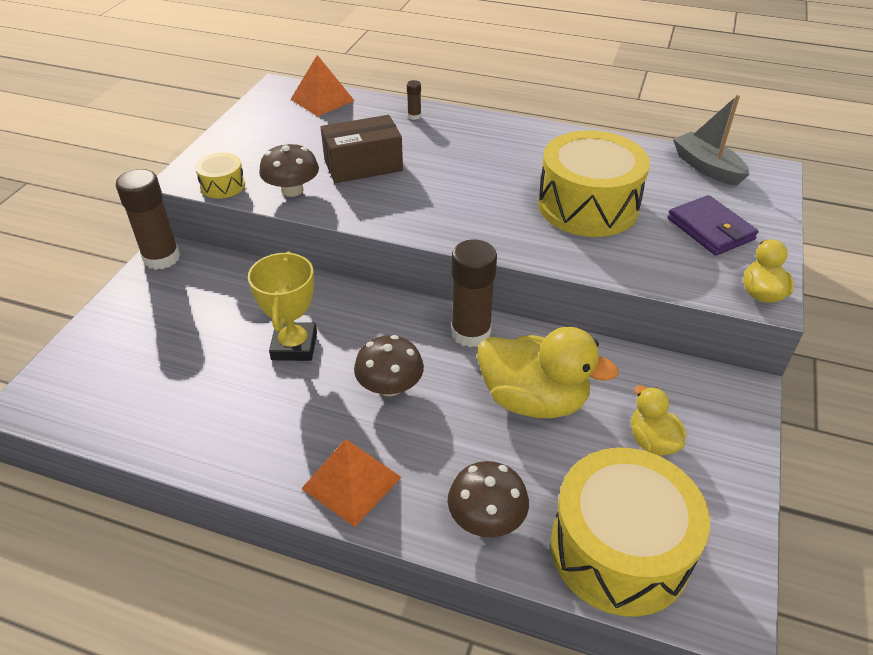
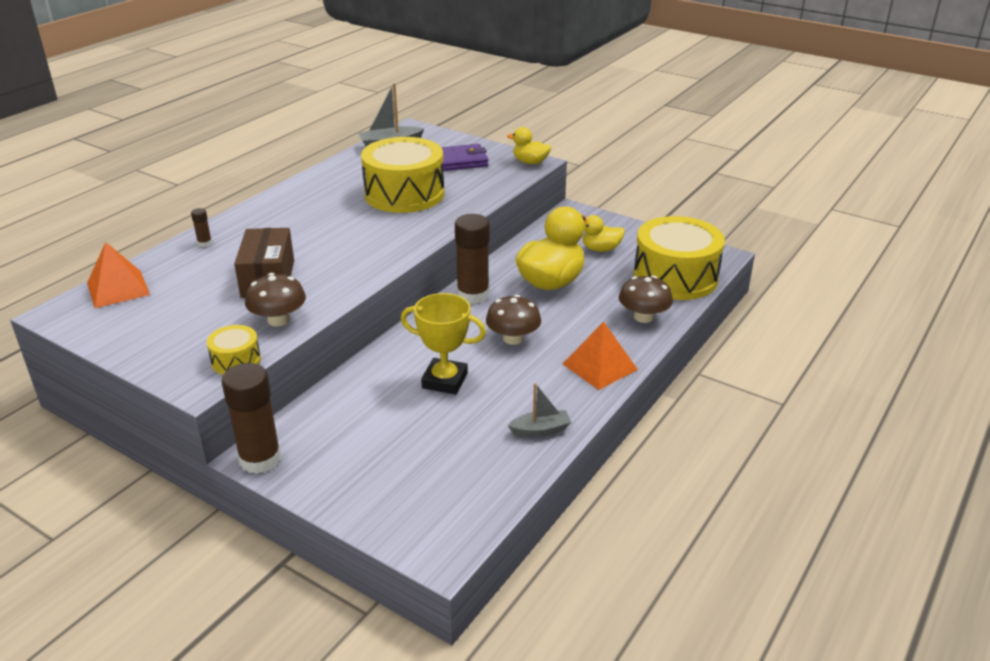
camera: 75 degrees left, 10 degrees down
(215, 444) = (540, 430): none -> grey boat

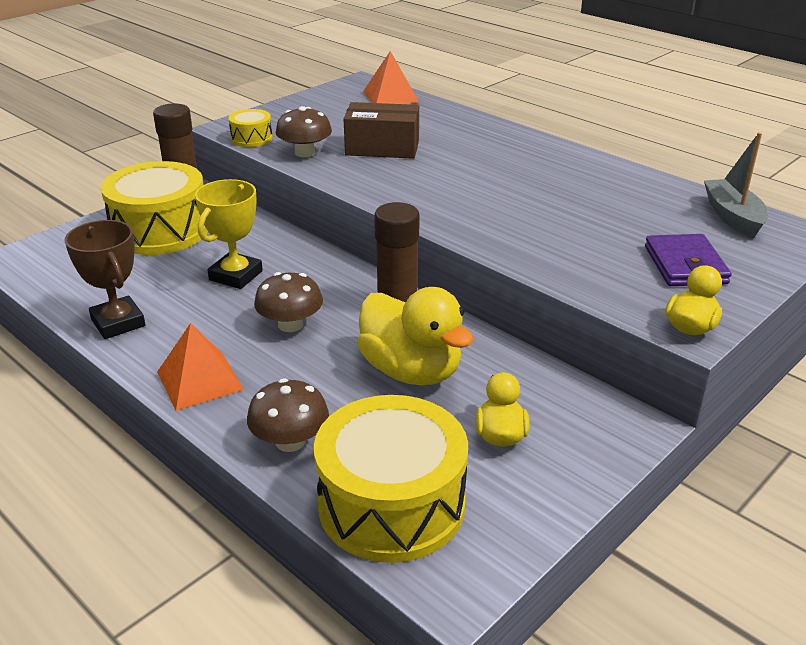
camera: 100 degrees right, 0 degrees up
(204, 243) = (463, 122): brown glue stick -> none
(404, 194) = (569, 219): yellow drum -> yellow drum (160, 230)
(540, 430) = (118, 323): grey boat -> brown trophy

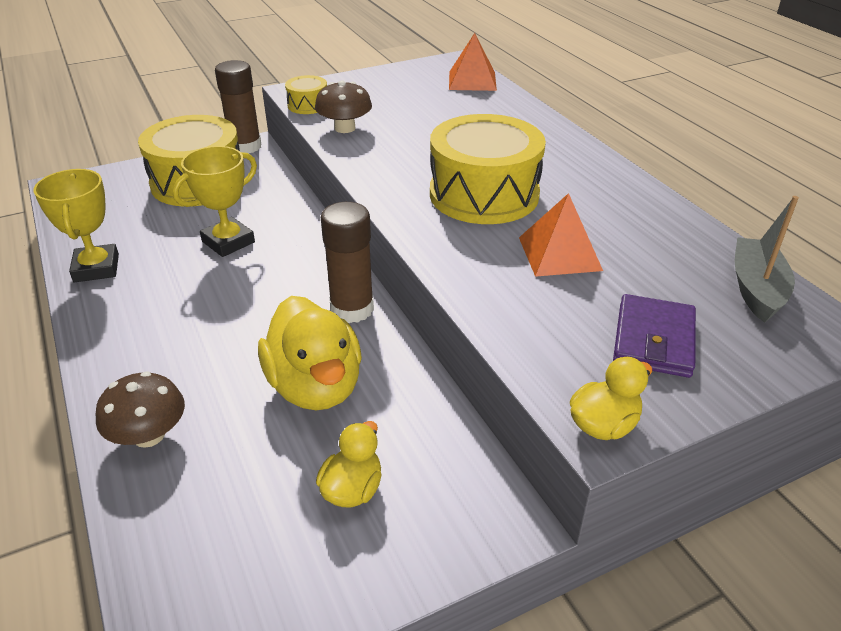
camera: 20 degrees right, 5 degrees up
(118, 323) = (96, 268): brown trophy -> yellow trophy
(200, 380) = (119, 346): orange pyramid -> orange pyramid (559, 253)
(290, 324) = (239, 305): brown mushroom -> none
(382, 148) = (422, 135): brown box -> none
(391, 504) = (189, 539): yellow drum -> yellow drum (484, 194)

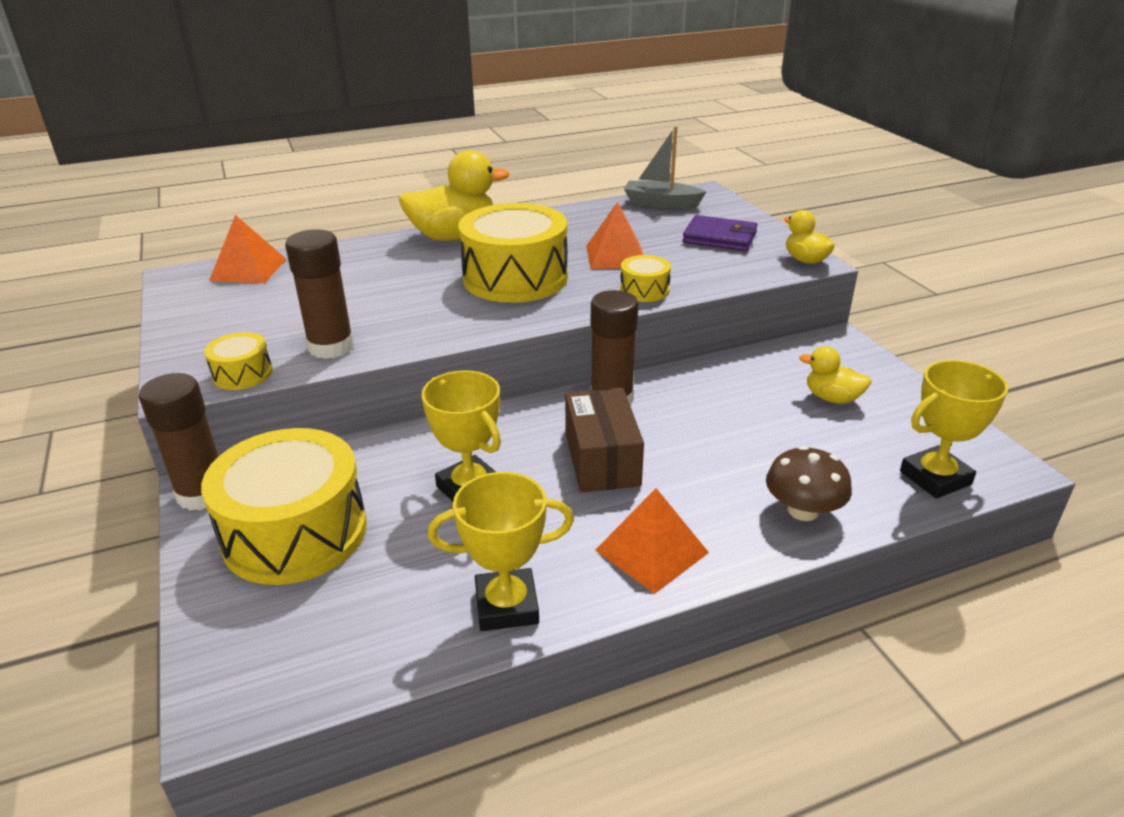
camera: 85 degrees left, 5 degrees down
(126, 334) = (651, 551): none -> orange pyramid
(173, 568) = (935, 478): none -> yellow trophy
(254, 305) = (601, 459): none -> brown box
(315, 386) = (723, 417): yellow duck -> yellow duck (454, 237)
(345, 128) = (331, 347): brown mushroom -> brown glue stick
(470, 274) = (644, 290): none -> yellow drum

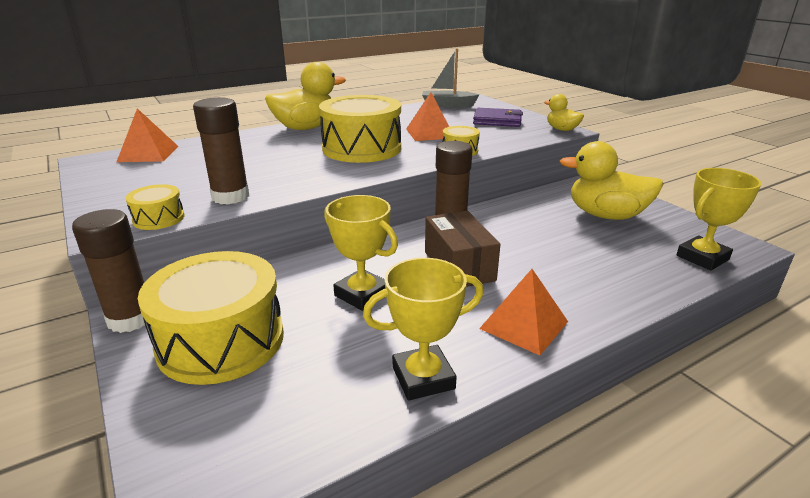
camera: 10 degrees left, 5 degrees down
(803, 510) = (623, 286): brown mushroom -> none
(832, 398) = (606, 215): yellow duck -> yellow duck, size x1.87

